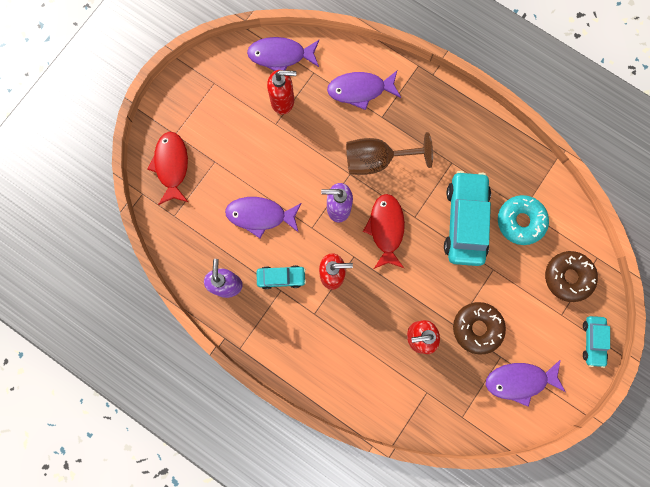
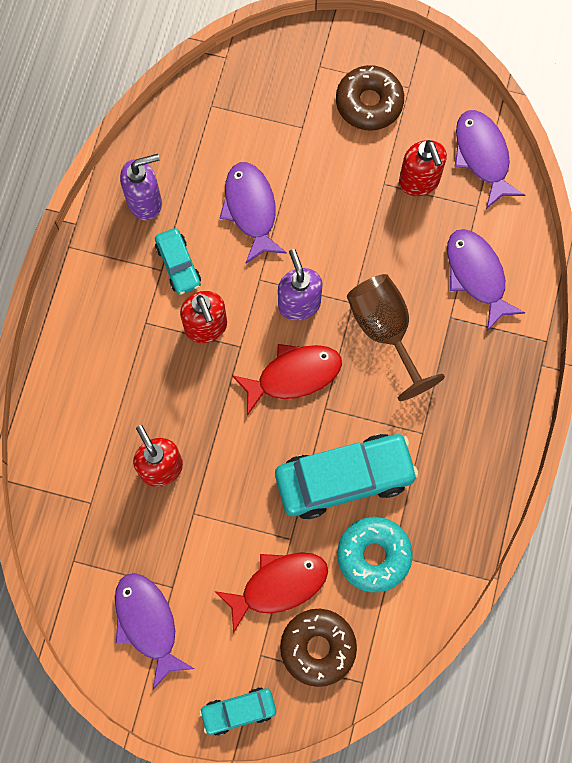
camera: 70 degrees right, 5 degrees down
(172, 166) = (275, 78): red fish -> red fish (278, 585)
(477, 328) = (200, 542): brown donut -> brown donut (369, 103)

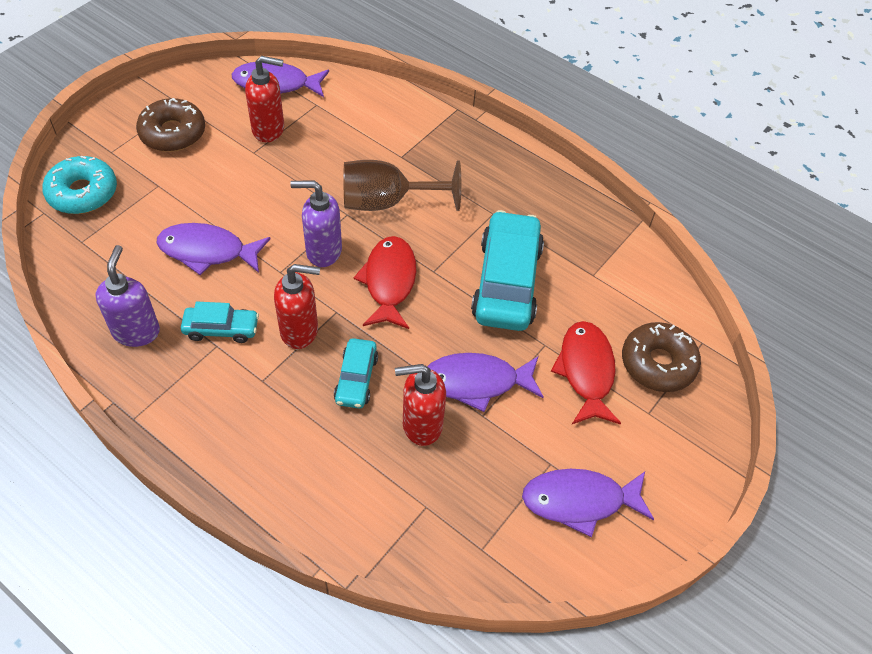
camera: 70 degrees left, 20 degrees down
(238, 711) = (698, 453): turquoise car -> turquoise car (356, 379)
(373, 555) = (588, 288): turquoise donut -> turquoise donut (83, 193)
(477, 275) = (376, 127): purple fish -> purple fish (476, 382)

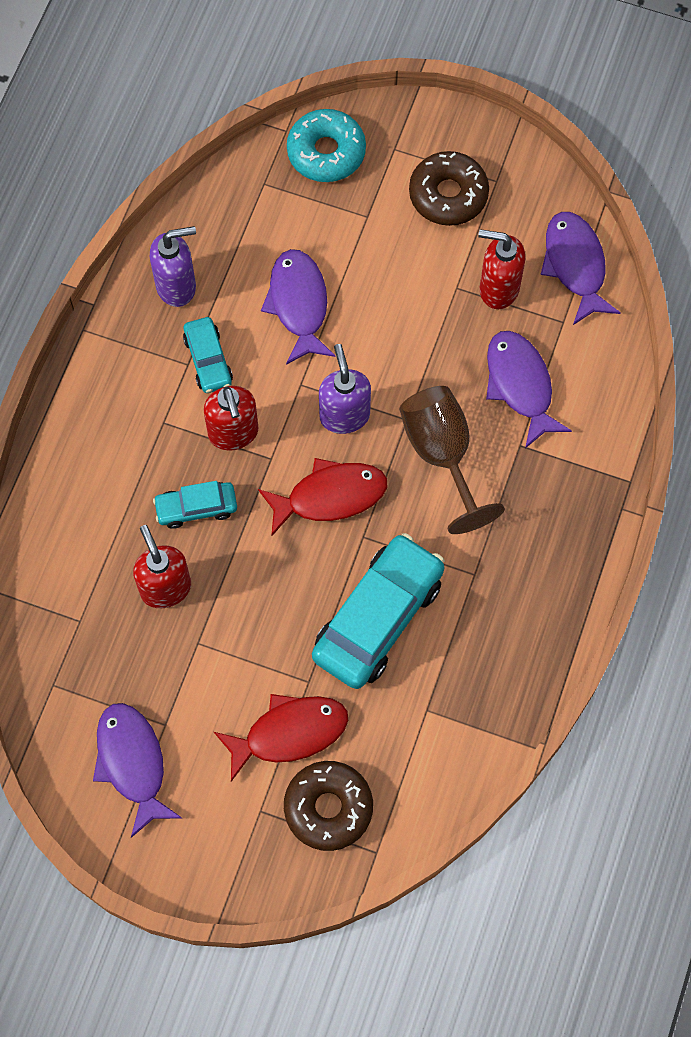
camera: 75 degrees right, 15 degrees up
(269, 129) = (498, 288): red soap dispenser -> red soap dispenser turned 120 degrees clockwise
(476, 382) = (235, 625): purple fish -> purple fish (520, 385)
(506, 282) = (378, 618): turquoise car -> turquoise car turned 45 degrees counterclockwise

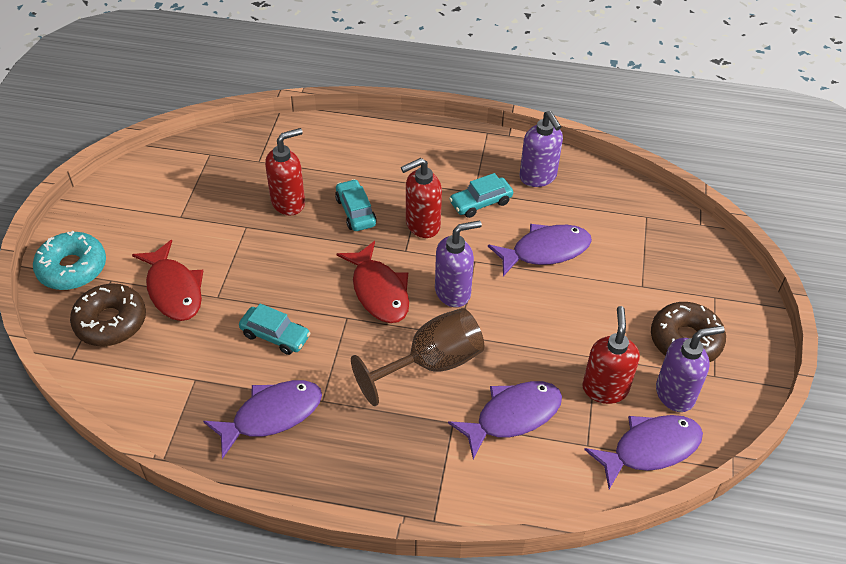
camera: 80 degrees right, 20 degrees down
(132, 763) = (150, 202): purple fish -> purple fish (271, 415)
(326, 152) = (691, 251): turquoise donut -> turquoise donut (72, 268)
(378, 618) = (275, 335): turquoise car -> turquoise car, size x0.52
(514, 224) = (675, 394): none -> purple soap dispenser

